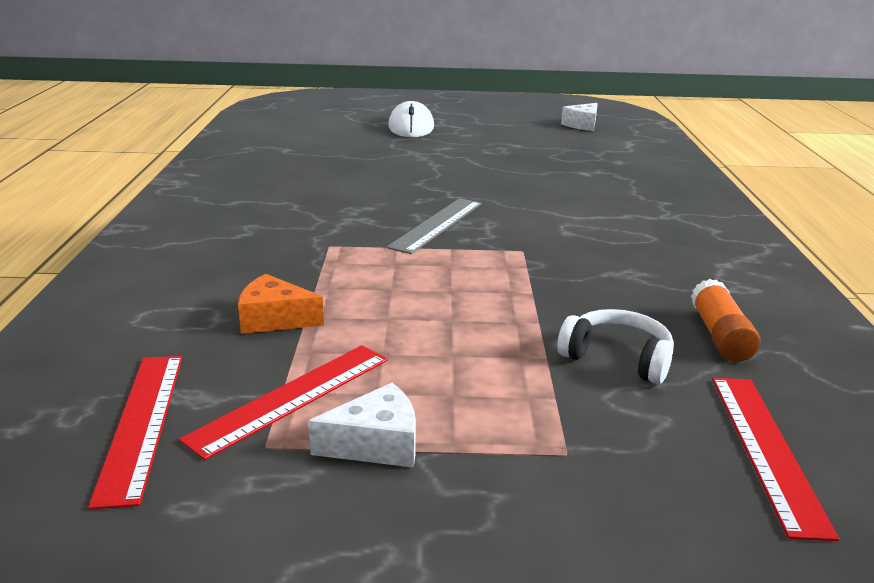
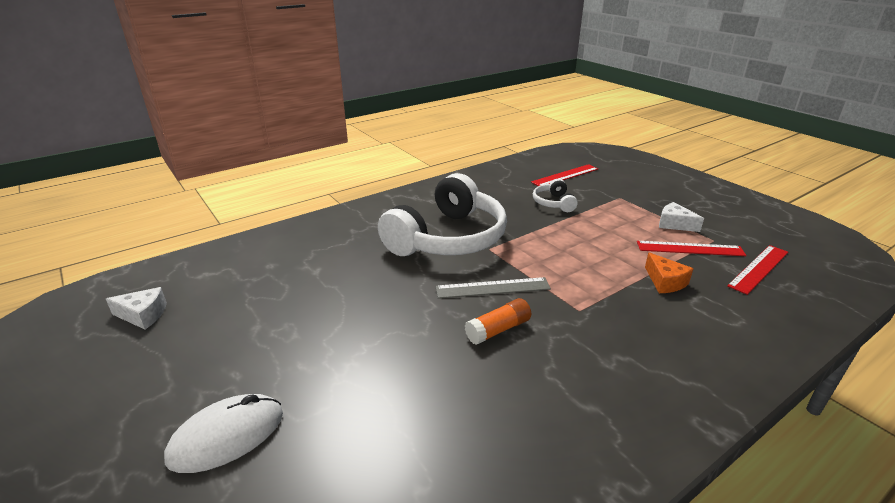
camera: 125 degrees left, 5 degrees up
(582, 238) = (448, 238): none -> white headphones
(720, 335) = (505, 191): orange glue stick -> orange glue stick (498, 330)

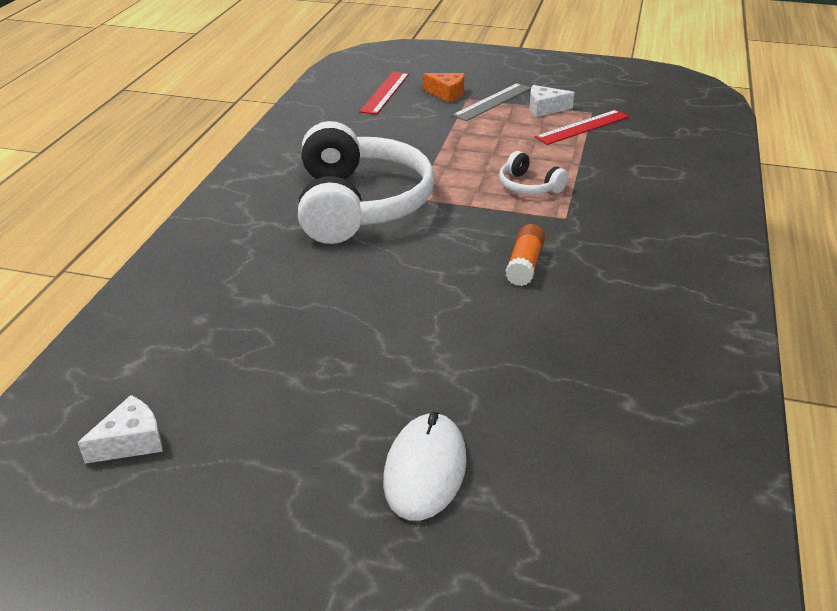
camera: 40 degrees left, 5 degrees up
(492, 288) = (470, 232): grey ruler -> grey ruler (493, 102)
(554, 203) = (413, 127): white headphones -> white headphones (529, 186)
(665, 282) = (598, 164): orange cheese -> orange cheese (447, 94)
(758, 268) = (648, 124): red ruler -> none

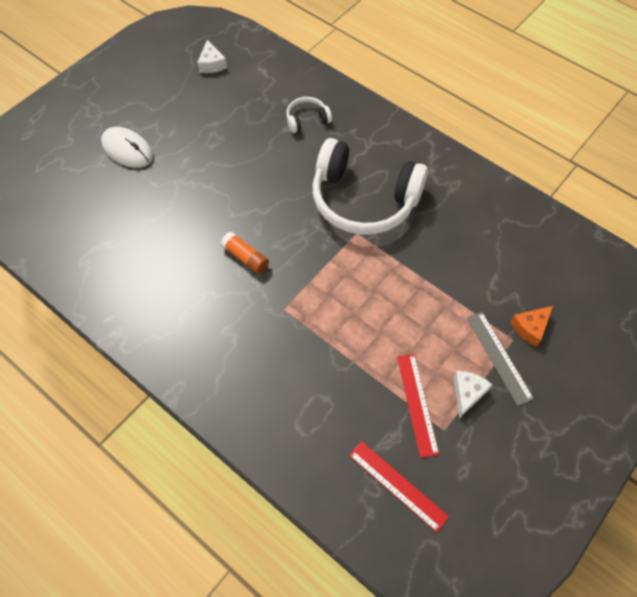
camera: 115 degrees right, 25 degrees up
(385, 92) = (549, 281): red ruler -> red ruler (397, 485)
(529, 186) = (337, 309): white headphones -> white headphones (307, 120)

